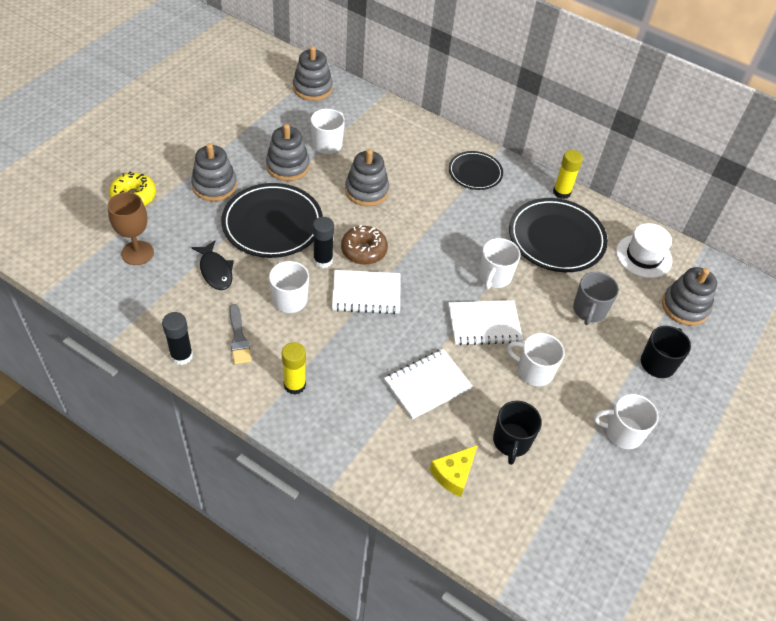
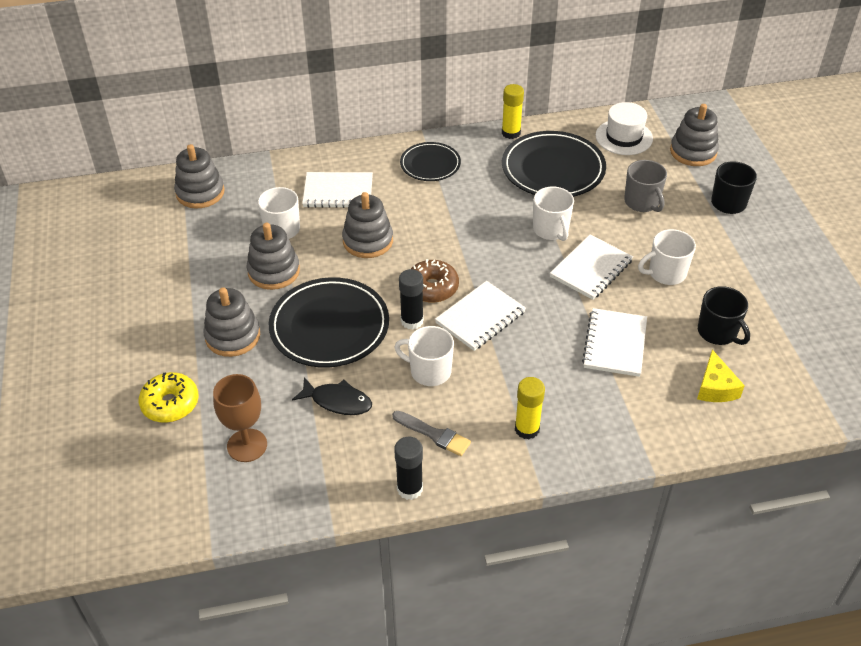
camera: 40 degrees left, 5 degrees down
(392, 147) = (338, 192): none -> white notebook
(622, 433) = (769, 266): white mug -> none

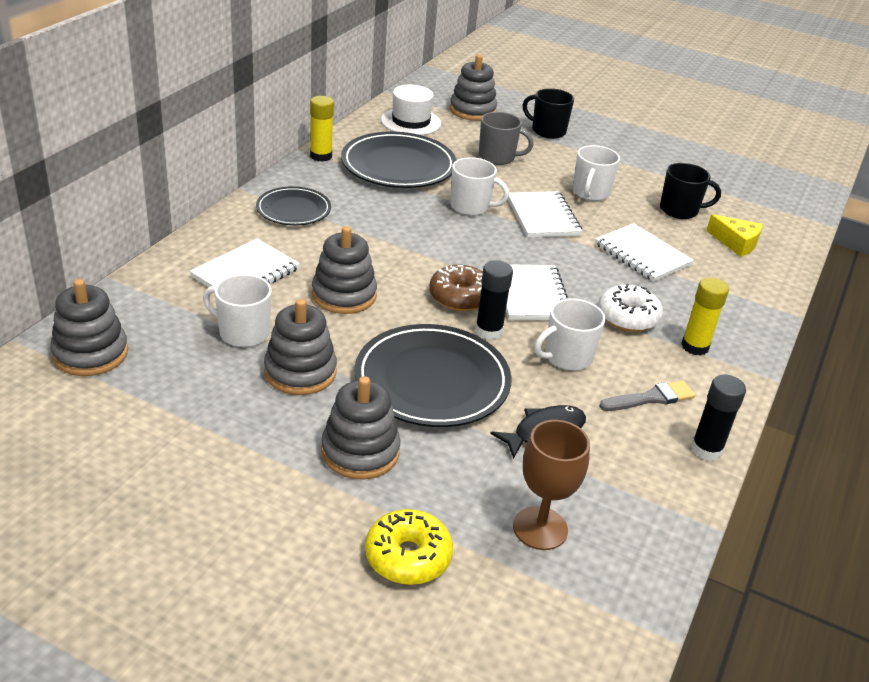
camera: 55 degrees left, 10 degrees down
(517, 377) = (627, 317): none -> white donut

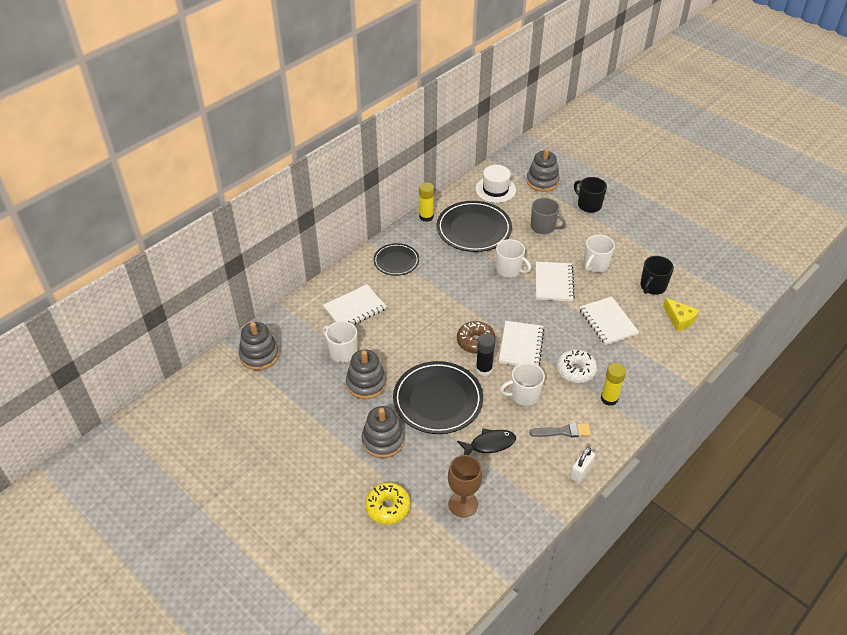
camera: 20 degrees right, 10 degrees up
(344, 295) = (406, 332): grey stacking toy -> none
(680, 210) = (652, 286): black mug -> black mug turned 105 degrees clockwise
(706, 449) = (581, 471): black glue stick -> white padlock

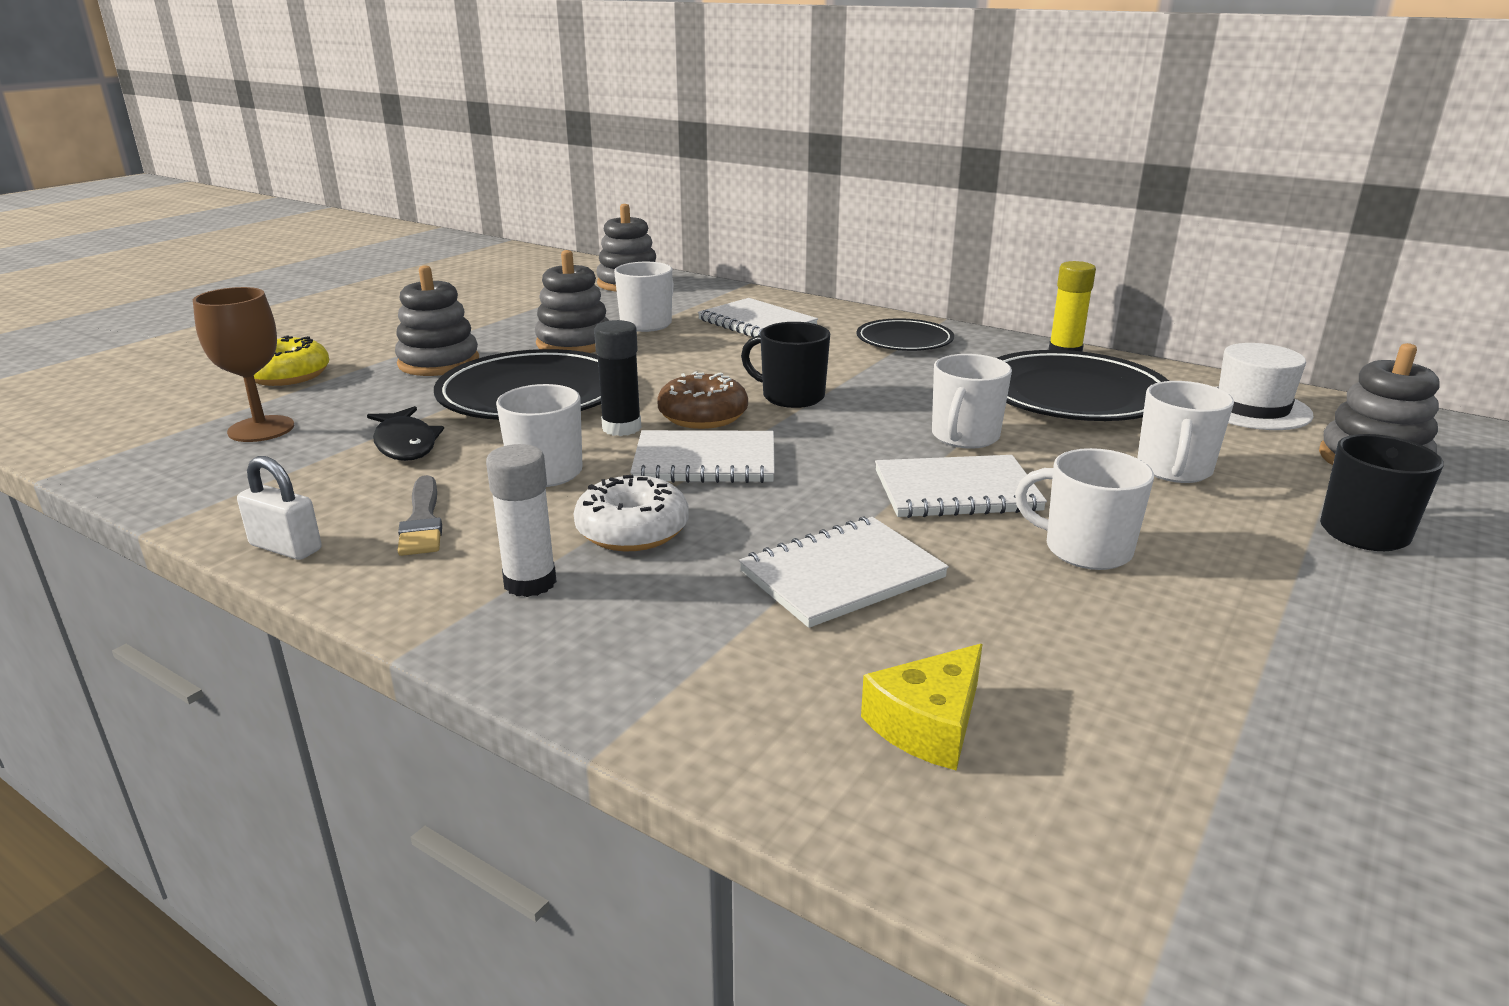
camera: 80 degrees right, 20 degrees down
(543, 227) = (1174, 470): grey mug -> white mug
(609, 398) = (530, 582): yellow glue stick -> white glue stick
(652, 286) = (1067, 660): black mug -> black mug (791, 397)

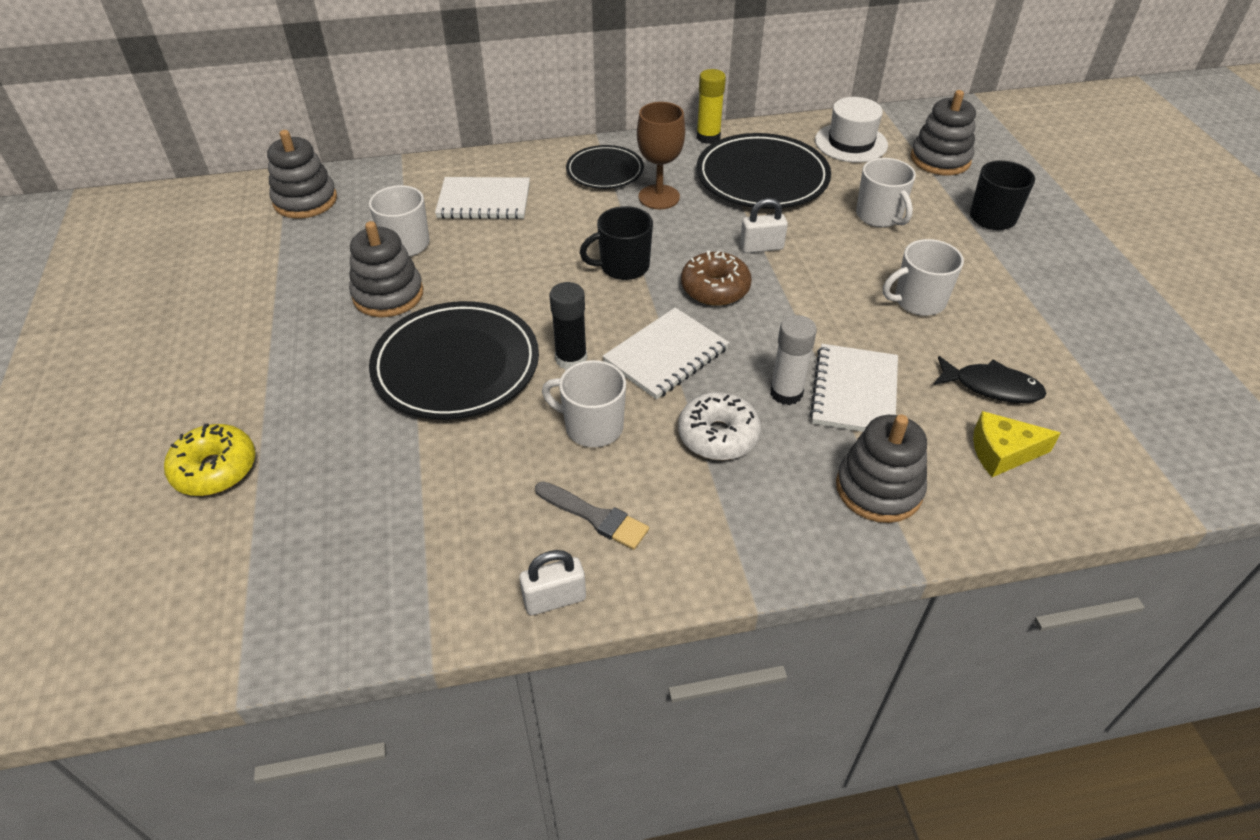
camera: 45 degrees left, 20 degrees up
(261, 429) = (317, 531): brown goblet -> brown goblet (659, 197)
(405, 444) = (458, 468): black fish -> black fish (992, 387)
(439, 362) = (320, 377): grey stacking toy -> grey stacking toy (878, 489)
(530, 582) = (732, 510): white glue stick -> white glue stick (786, 393)
(703, 416) = (601, 317): brown donut -> brown donut (715, 288)
(928, 724) = (1002, 452): yellow cheese -> yellow cheese turned 90 degrees clockwise
(956, 491) = (816, 295): white notebook -> none
(964, 437) = (761, 247): white mug -> white padlock

